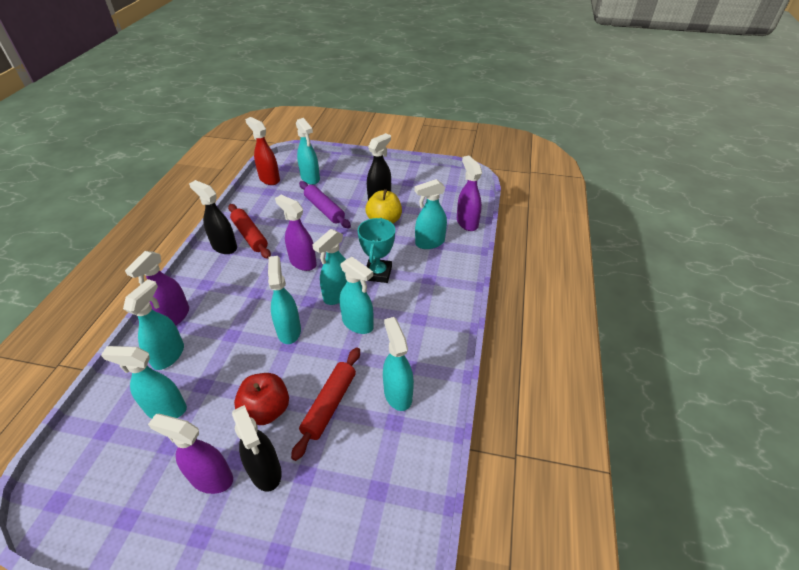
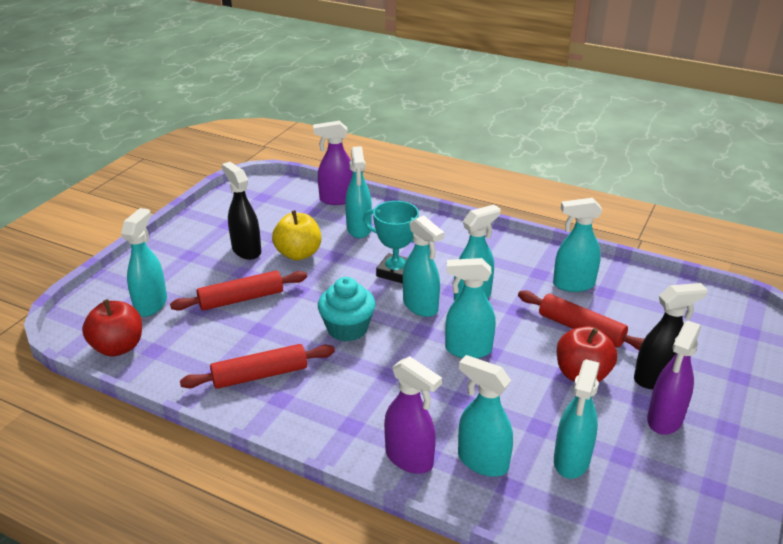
camera: 75 degrees left, 10 degrees down
(224, 246) = (271, 404): black spray bottle -> none
(269, 179) = (118, 347): red spray bottle -> red apple
(302, 262) = (347, 328): purple spray bottle -> turquoise cupcake
(310, 178) = (151, 304): turquoise spray bottle -> turquoise spray bottle turned 60 degrees counterclockwise
(324, 209) = (241, 299): purple rolling pin -> red rolling pin

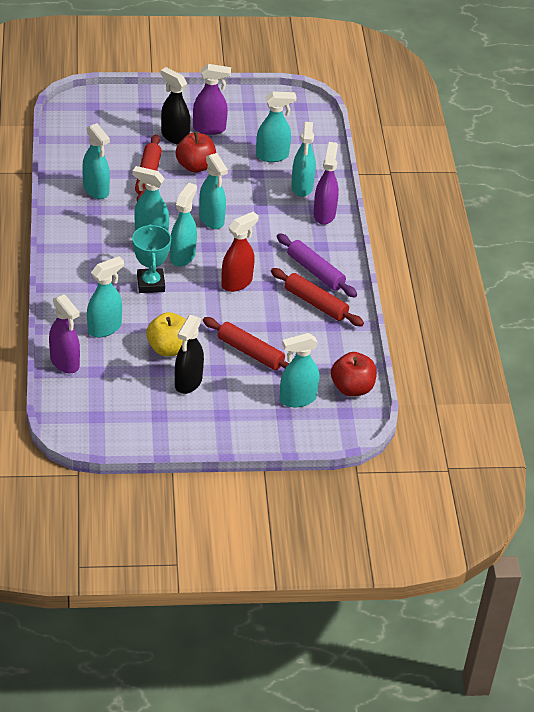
camera: 125 degrees left, 10 degrees up
(310, 399) = (315, 271): none -> purple rolling pin
(347, 328) = (237, 282): turquoise cupcake -> red spray bottle

